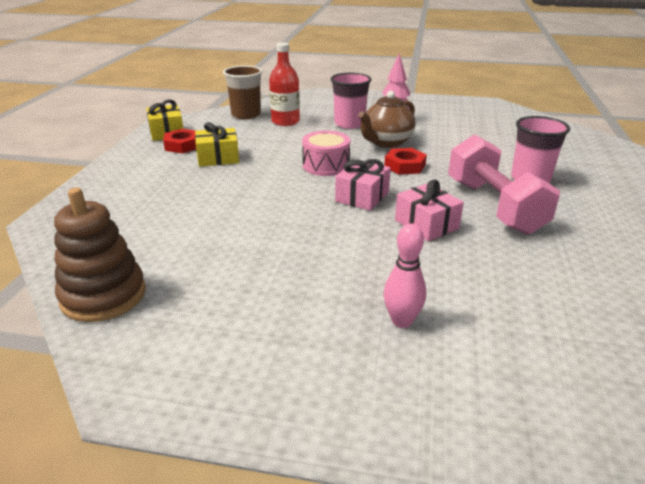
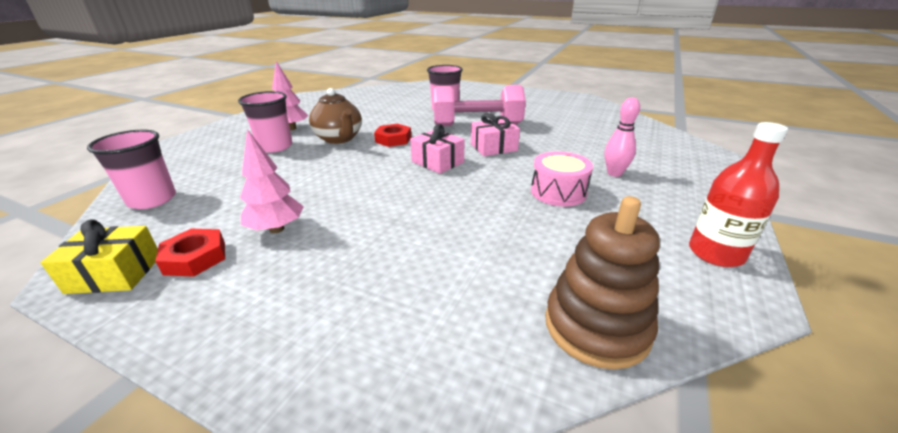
camera: 75 degrees left, 0 degrees up
(218, 158) = (276, 229): yellow gift -> pink tree
(246, 115) = (152, 200): brown cup -> pink cup
(285, 121) = (218, 177): red bottle -> red bottle (715, 253)
(326, 165) = (362, 169): pink drum -> pink drum (558, 192)

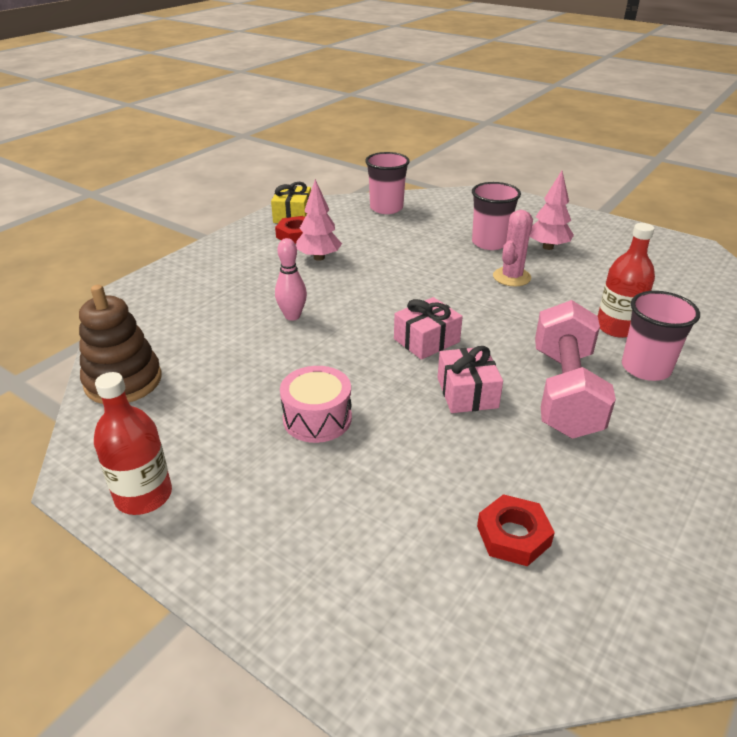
camera: 100 degrees right, 5 degrees up
(339, 138) = (511, 277): brown teapot -> pink cactus
(393, 139) = (506, 313): red nut -> red nut (513, 535)
(405, 114) = (617, 327): none -> red bottle
(614, 173) = (349, 491): pink bowling pin -> pink bowling pin (292, 316)

